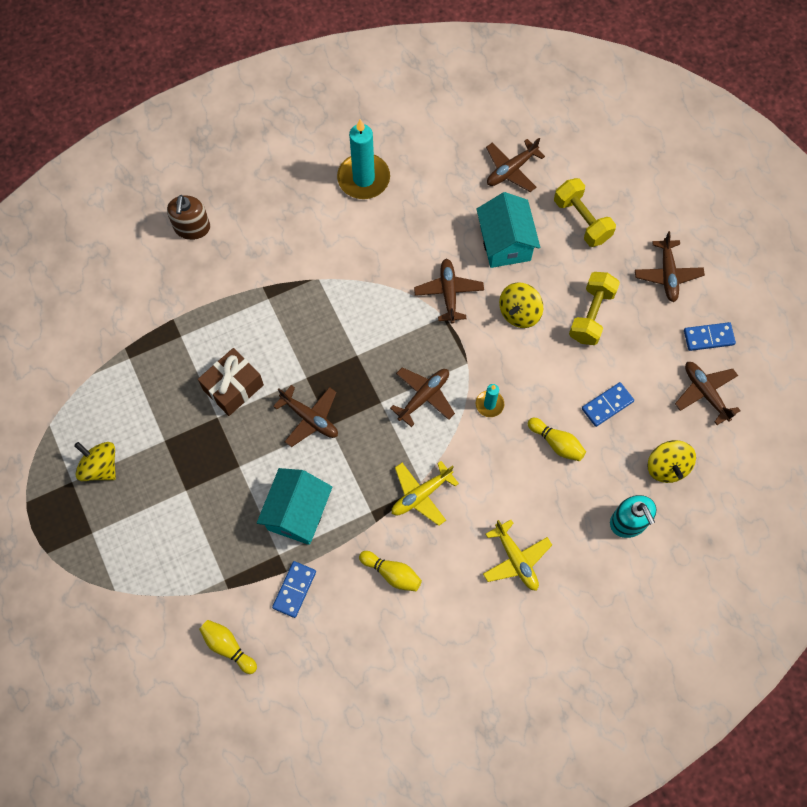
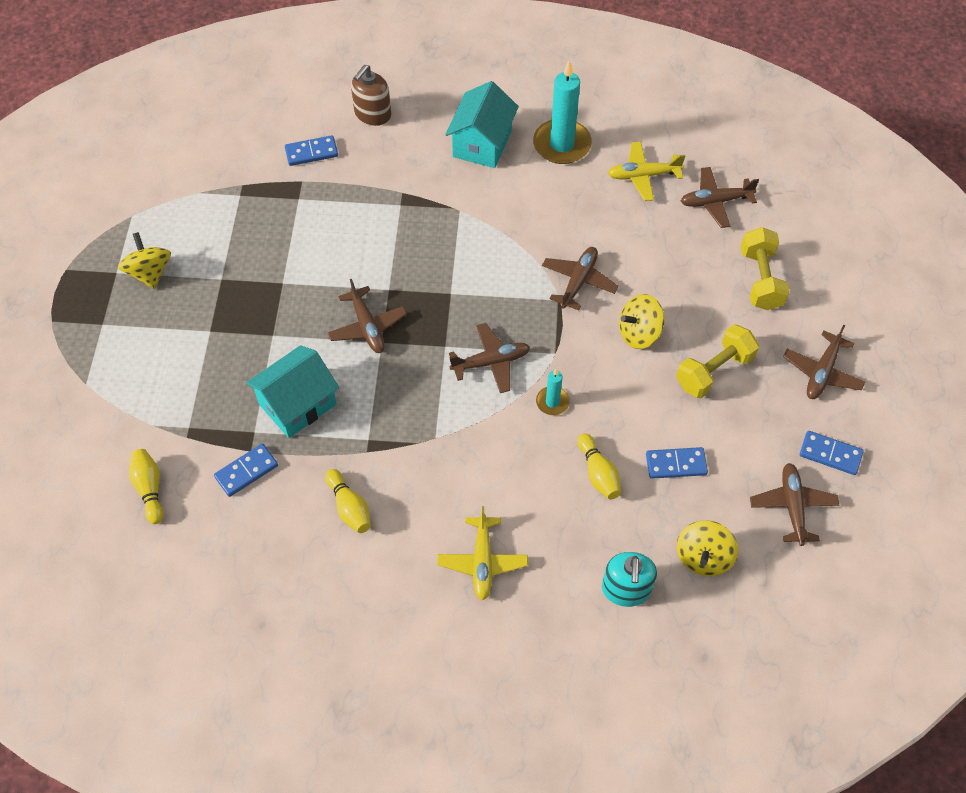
camera: 30 degrees right, 10 degrees down
(164, 289) = (311, 152): none -> blue domino
(233, 387) = (315, 264): brown gift -> none
(421, 495) = (427, 450): yellow plane -> yellow plane (643, 176)
(505, 243) = (666, 263): turquoise house -> turquoise house (482, 143)

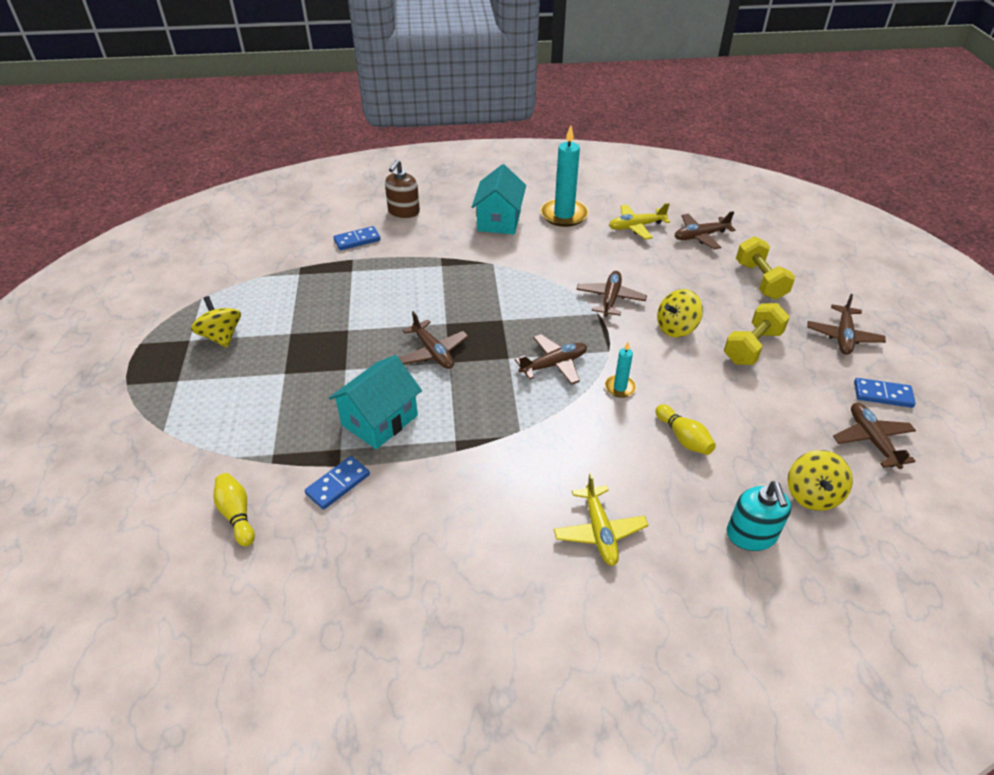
camera: 10 degrees left, 15 degrees down
(349, 507) = (450, 501): yellow bowling pin -> none
(676, 464) = (751, 421): blue domino -> none

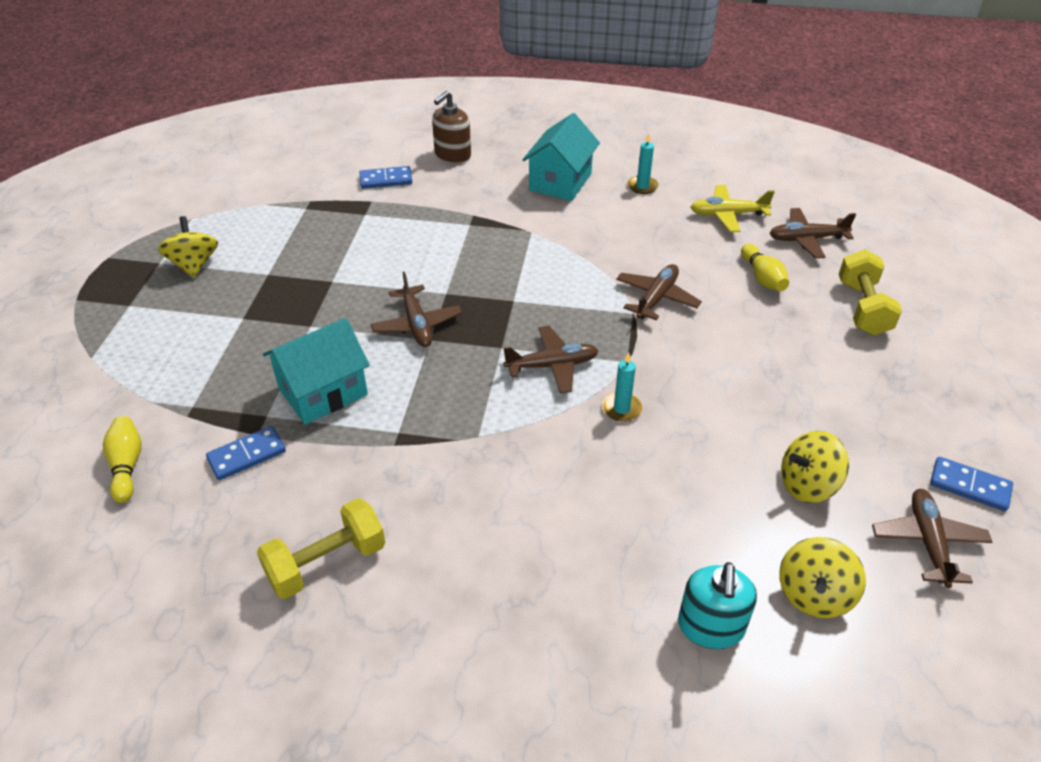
camera: 15 degrees right, 0 degrees up
(564, 215) = (642, 186): turquoise candle -> turquoise candle, size x0.51
(599, 531) = (521, 578): yellow plane -> none
(676, 328) = (725, 348): yellow spinning top -> yellow spinning top (807, 484)
(683, 438) = (675, 487): yellow bowling pin -> yellow bowling pin (762, 277)
(752, 347) = (815, 390): yellow dumbbell -> yellow dumbbell (326, 563)
(843, 336) = (946, 399): brown plane -> none

